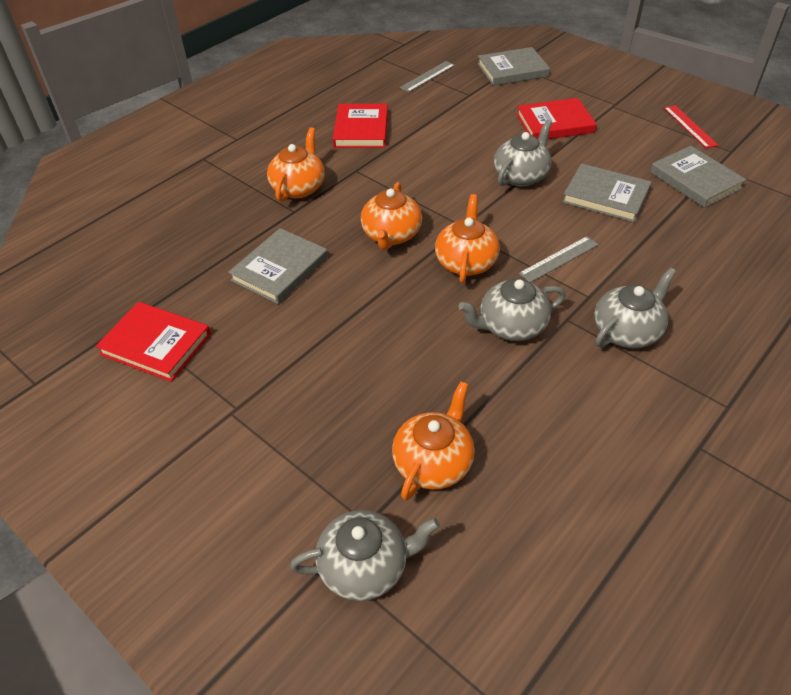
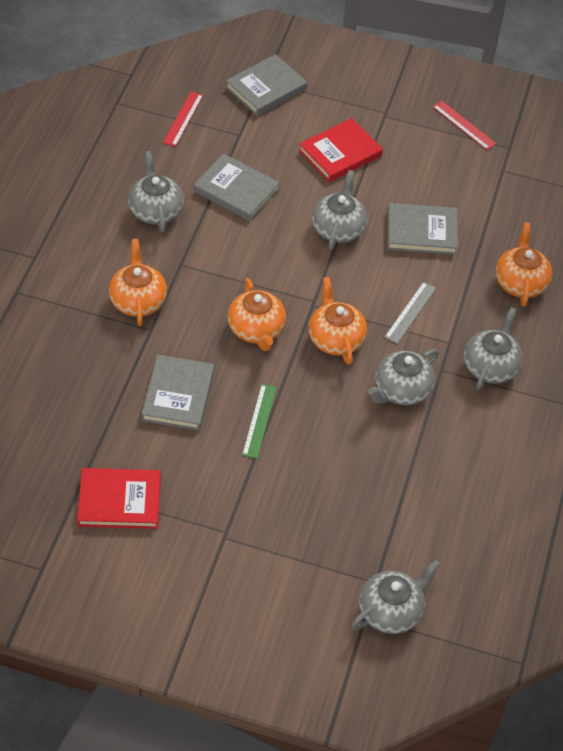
camera: 30 degrees left, 5 degrees up
(343, 312) = (259, 421): none -> green ruler
(361, 129) = (155, 210): red book -> grey teapot
(427, 76) = (183, 119): grey ruler -> red ruler
(433, 462) = (398, 523): orange teapot -> orange teapot (520, 282)
(695, 180) = (490, 191): grey book -> grey book (236, 190)

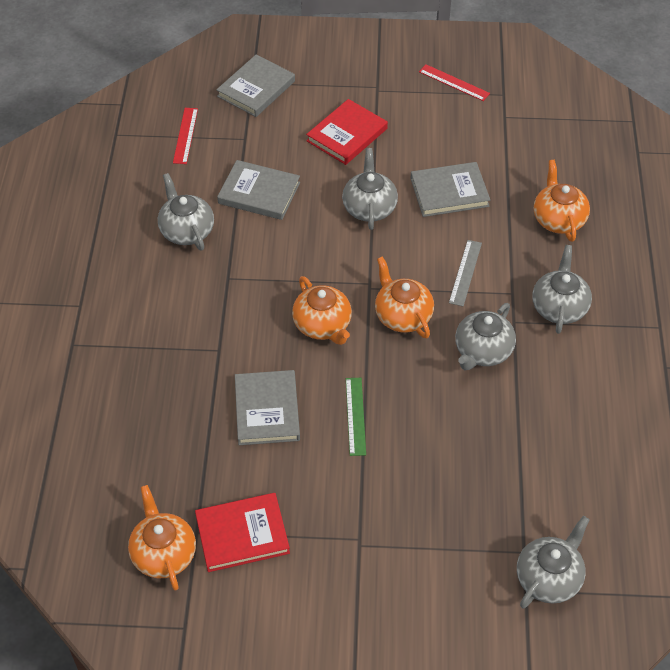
camera: 10 degrees left, 0 degrees up
(138, 301) = (197, 324): orange teapot -> orange teapot (163, 553)

